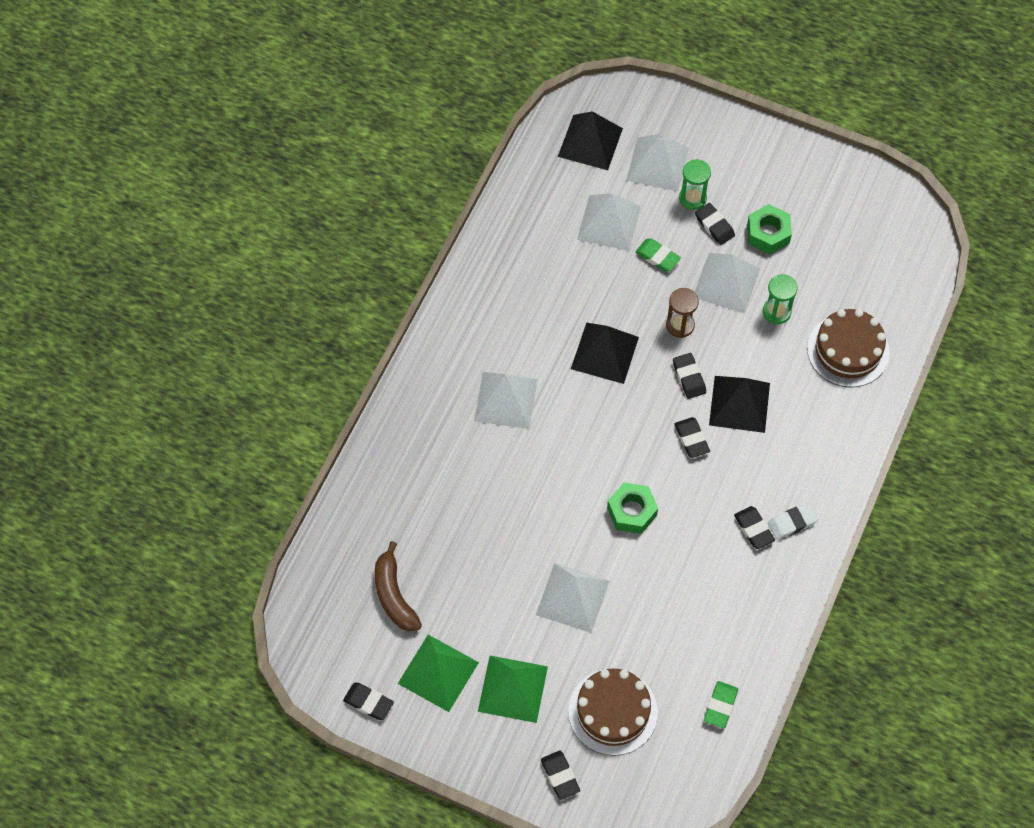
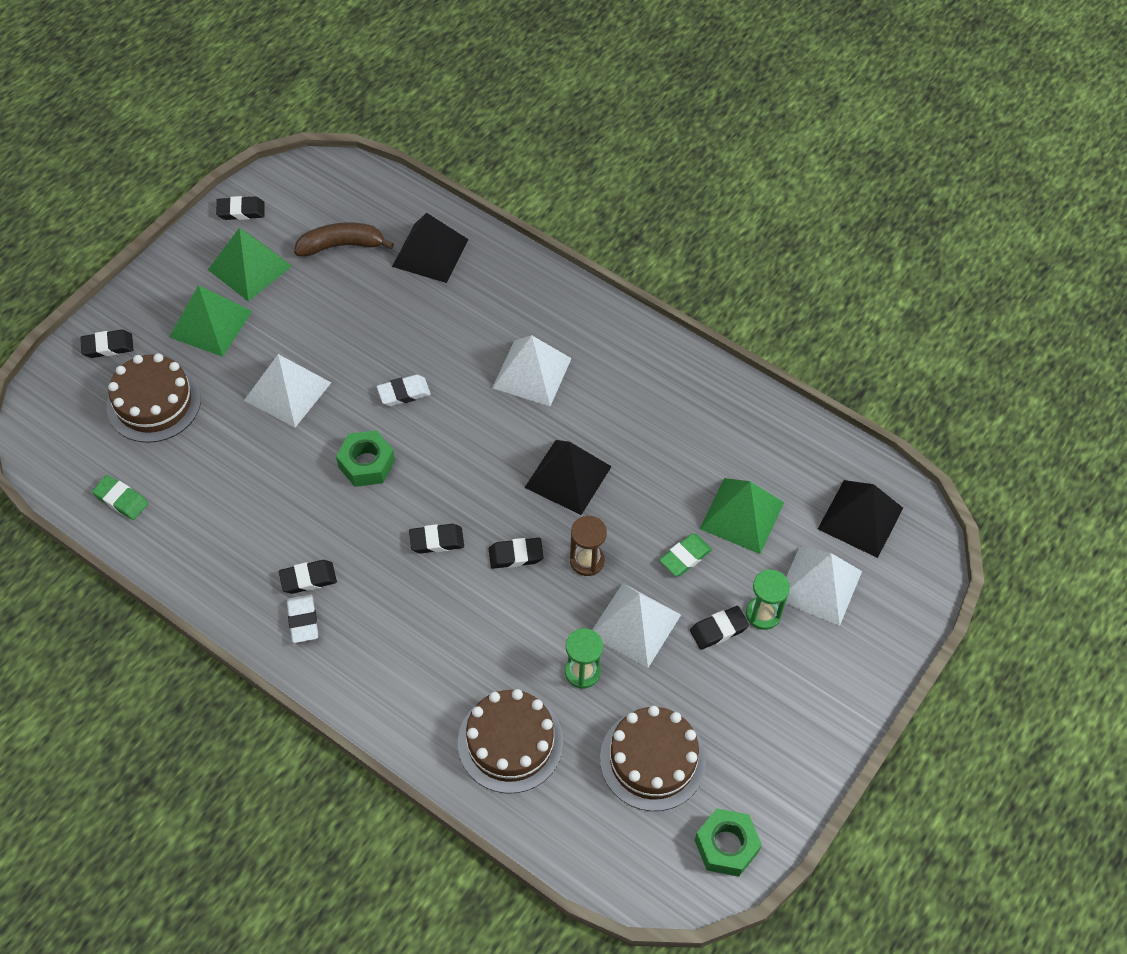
camera: 100 degrees right, 5 degrees down
(368, 702) = (241, 211): black eraser -> black eraser turned 45 degrees clockwise
(551, 499) = (404, 393): none -> white eraser
(609, 223) = (741, 515): white pyramid -> green pyramid
(739, 404) = (468, 601): black pyramid -> black pyramid (430, 252)
(768, 233) = (697, 689): green nut -> green nut (726, 846)
(832, 254) = (652, 759): none -> brown cake

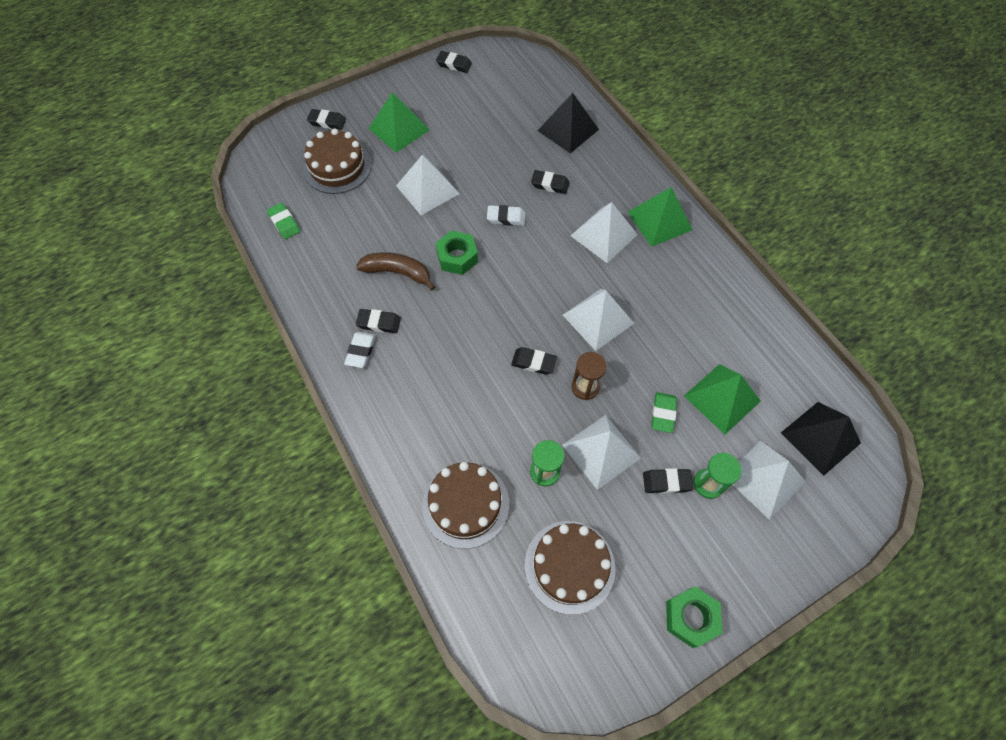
camera: 25 degrees right, 5 degrees up
(250, 268) = (442, 101): green pyramid -> green pyramid (659, 221)
(341, 245) = (509, 106): brown banana -> brown banana (398, 272)
(437, 541) = (481, 330): black eraser -> black eraser (550, 184)
(568, 477) = (598, 319): black pyramid -> white pyramid
(685, 557) = (663, 413): green eraser -> green eraser turned 60 degrees counterclockwise
(726, 846) = (599, 667): green nut -> green nut (690, 617)

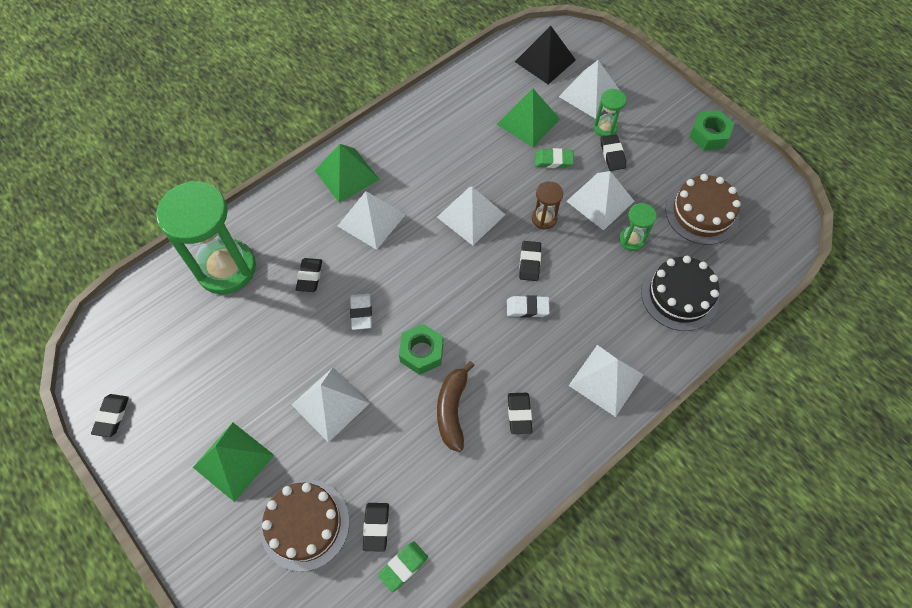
camera: 100 degrees left, 0 degrees up
(327, 122) = (224, 563): black eraser -> black eraser (376, 527)
(361, 351) = (556, 424): white eraser -> white eraser (527, 308)
(391, 404) = (606, 380): none -> white pyramid
(465, 504) = (679, 295): brown cake -> black cake
(568, 130) = (226, 268): black pyramid -> green hourglass

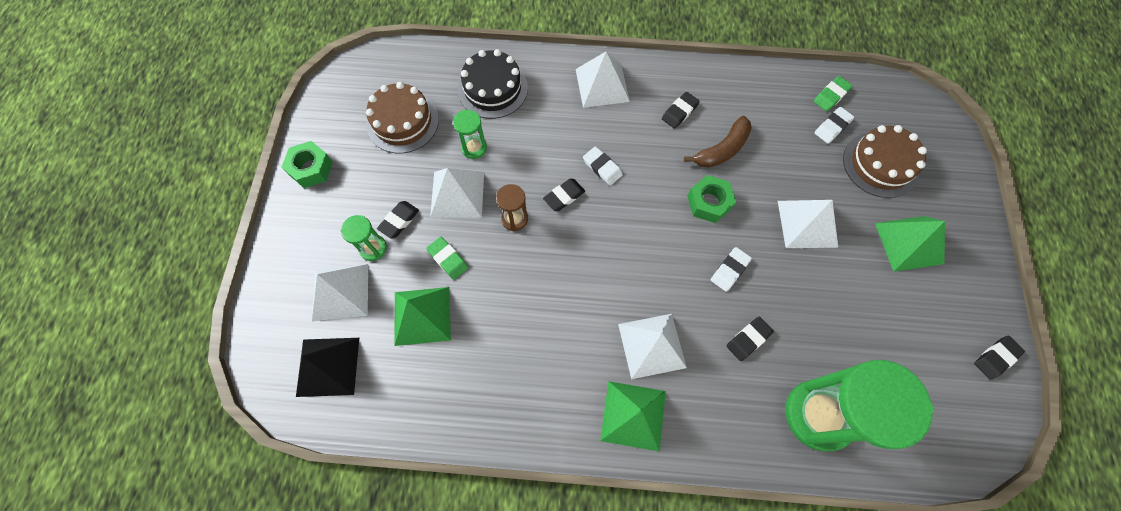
camera: 135 degrees left, 5 degrees up
(376, 527) = (832, 127): black eraser -> white eraser
(403, 566) = (831, 95): green eraser -> green eraser turned 45 degrees counterclockwise
(471, 216) = (566, 273): white pyramid -> none

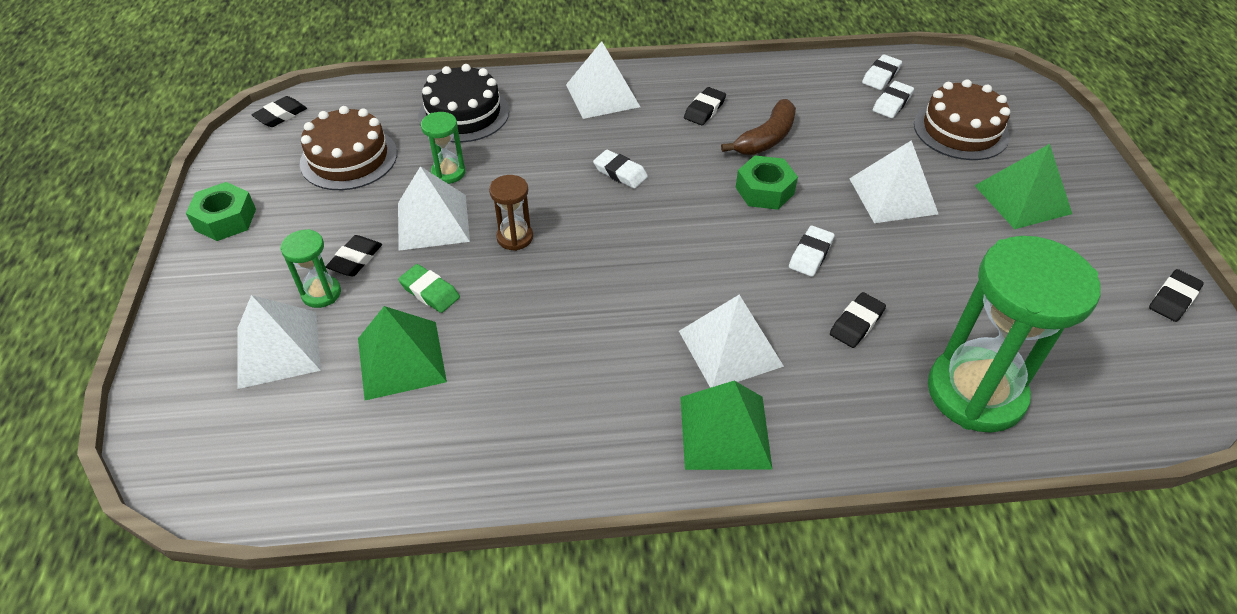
camera: 10 degrees left, 20 degrees down
(328, 366) = (266, 440): black pyramid -> none
(564, 196) = (577, 207): black eraser -> black eraser (281, 115)
(831, 95) = (881, 76): green eraser -> white eraser

